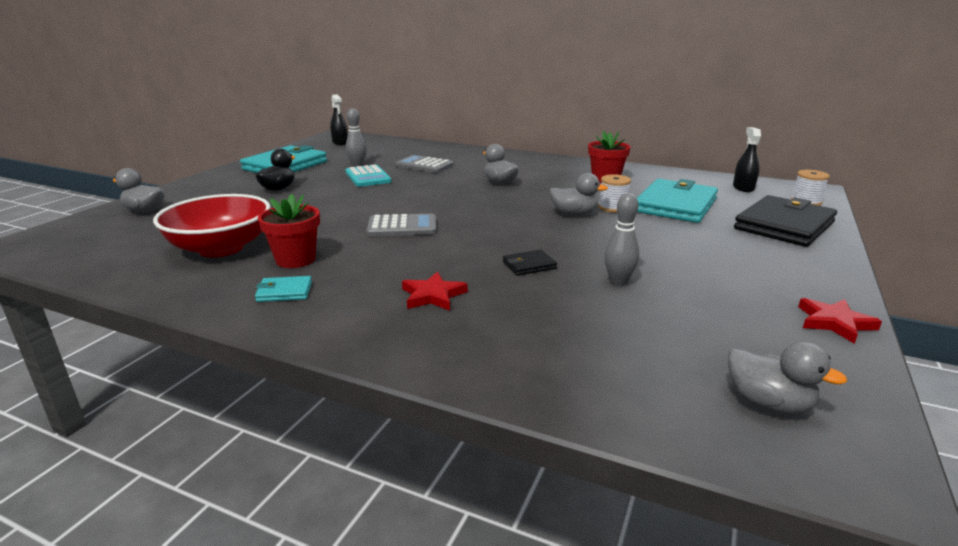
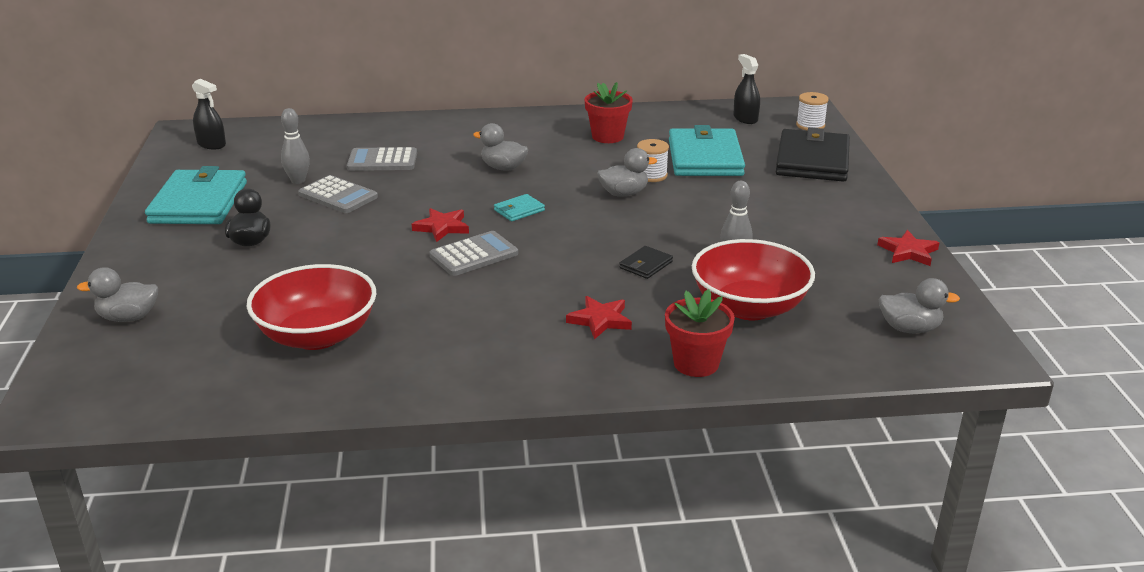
camera: 30 degrees left, 5 degrees up
(284, 292) = (462, 359): turquoise wallet -> turquoise wallet (519, 210)
(295, 259) = (420, 324): red flower pot -> red flower pot (696, 363)
(368, 177) = (338, 196): turquoise calculator -> grey calculator
(405, 206) = (442, 227): none -> red star
(588, 324) = (749, 307): none -> red bowl

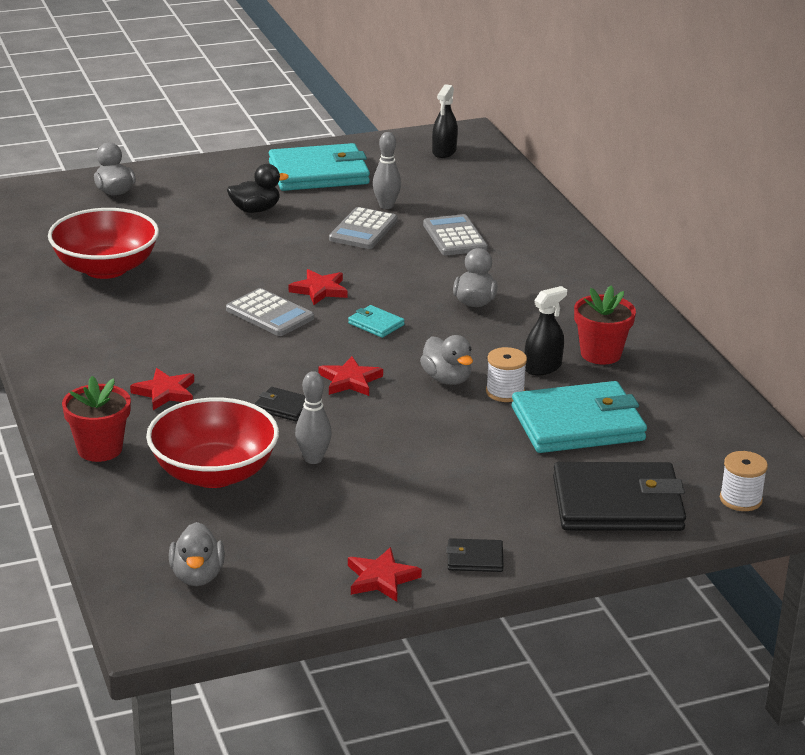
camera: 75 degrees right, 0 degrees up
(611, 231) = (350, 381): none -> red star
(745, 118) = (729, 446): black spray bottle -> black spray bottle (542, 367)
(880, 215) = (474, 558): none -> black wallet

